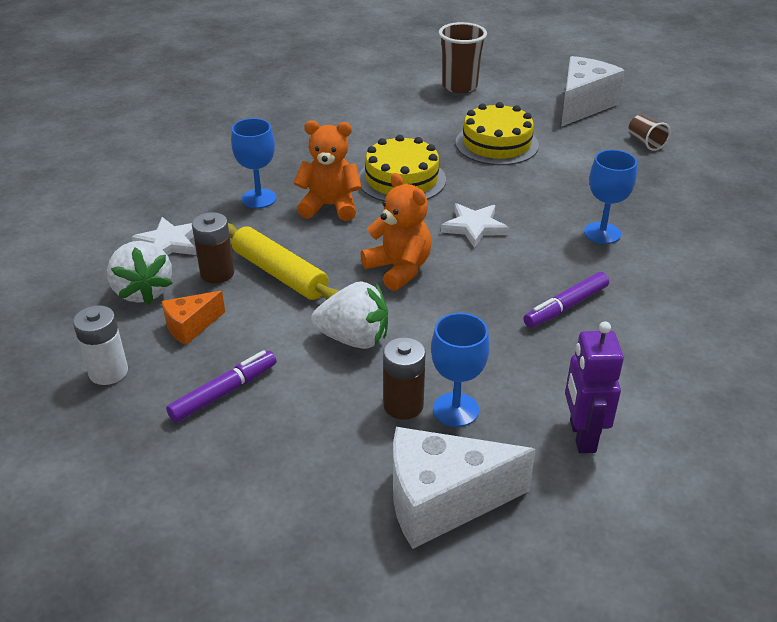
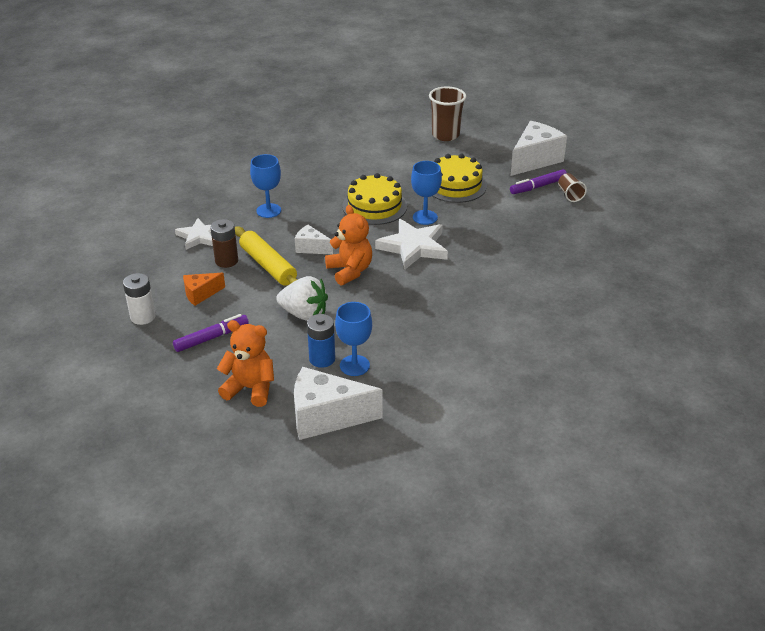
camera: 10 degrees right, 0 degrees up
(143, 291) = (175, 267): white strawberry -> none
(330, 206) = (317, 221): orange teddy bear -> orange teddy bear (250, 388)
(334, 243) = (311, 248): none -> white cheese
(403, 405) = (322, 359): brown battery -> blue battery
(474, 227) = (413, 247): white star -> white star, size x1.53
(565, 307) = (454, 309): purple marker -> purple marker (538, 186)
(581, 436) = (429, 391): purple robot -> none
(602, 233) = (504, 261): blue goblet -> blue goblet (425, 217)

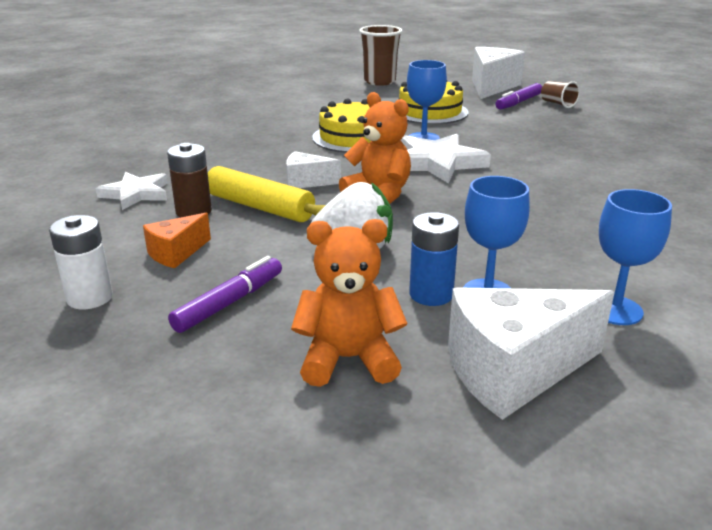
camera: 20 degrees left, 10 degrees down
(268, 210) = (220, 158): blue goblet -> blue goblet (615, 310)

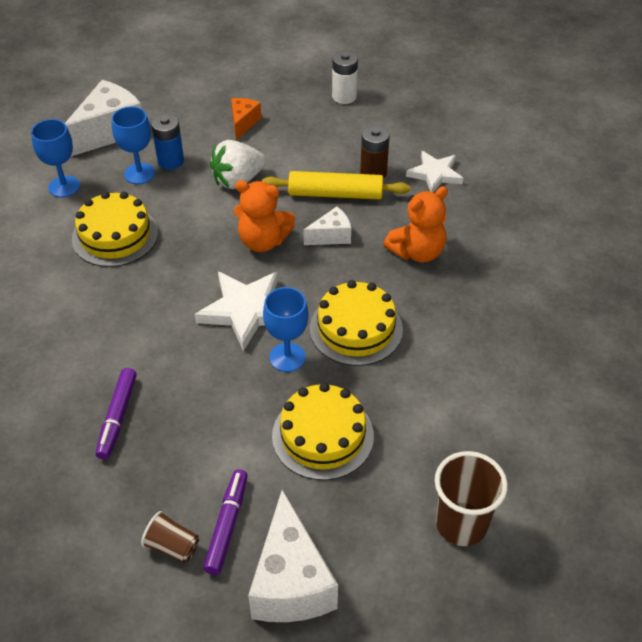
camera: 150 degrees right, 20 degrees up
(176, 253) = (338, 137): orange cheese -> orange cheese (243, 123)
(229, 303) = (272, 118): purple marker -> purple marker (117, 417)
(348, 359) = (188, 111): orange teddy bear -> orange teddy bear (417, 252)
(549, 240) = (115, 235): none -> yellow cake

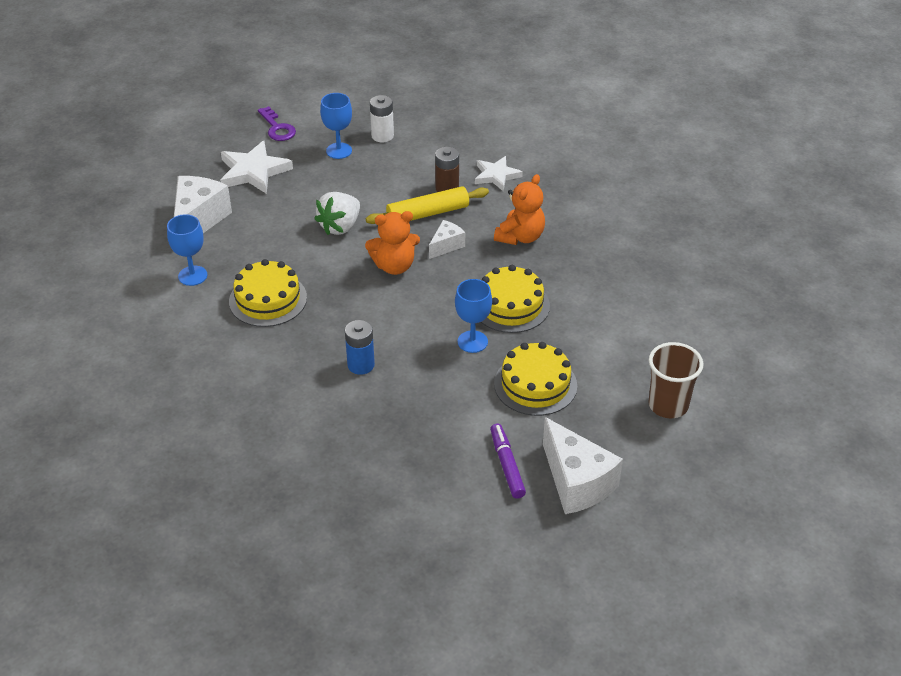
camera: 25 degrees left, 5 degrees down
(117, 417) = (371, 426): purple marker -> none
(139, 174) = (252, 246): blue goblet -> blue goblet (339, 151)
(170, 161) = (271, 228): blue battery -> blue battery (361, 365)
(172, 546) = (477, 492): brown cup -> none
(243, 123) = (312, 180): orange cheese -> none
(246, 311) = (417, 320): white star -> white star (253, 171)
(247, 60) = (277, 128): none -> purple key

